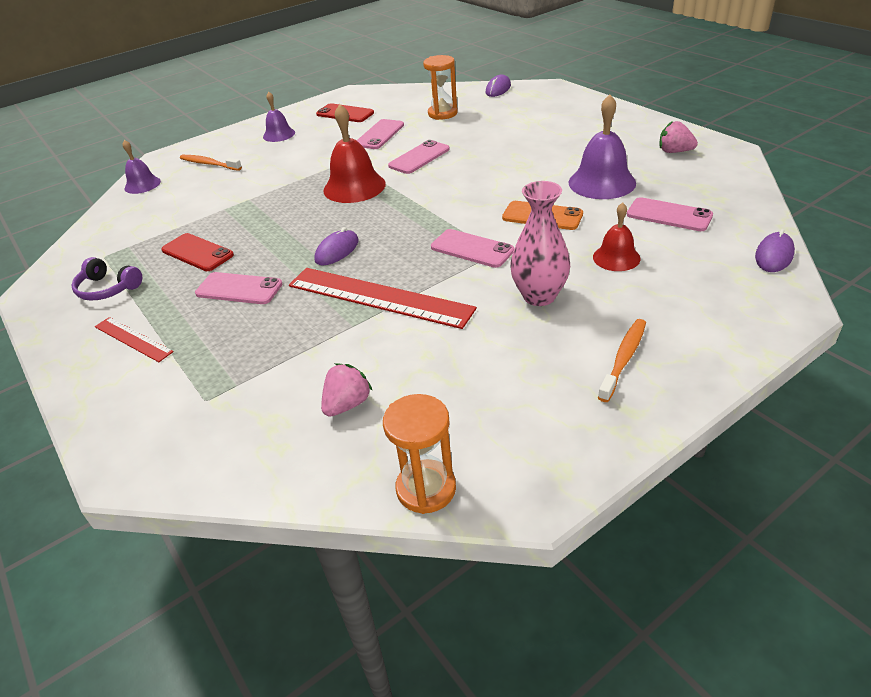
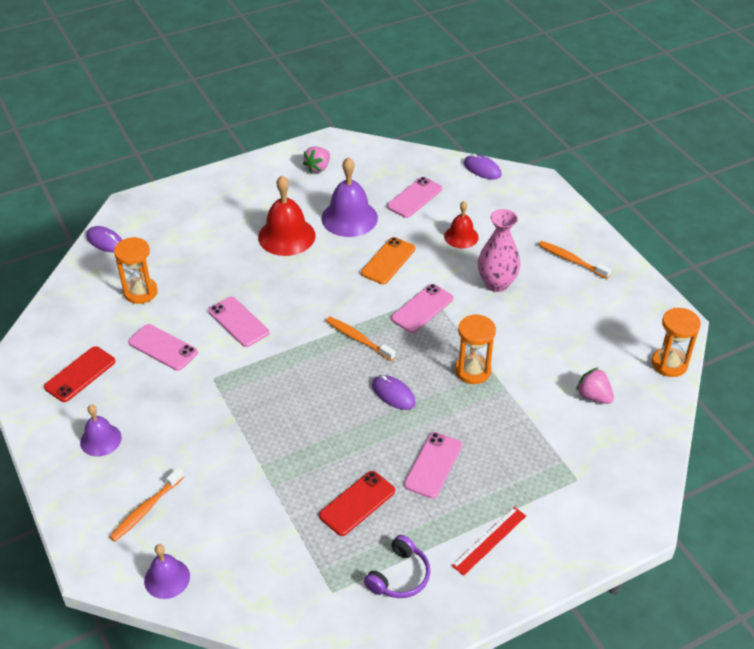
camera: 85 degrees left, 5 degrees up
(354, 187) = (276, 376): red bell -> red bell (286, 236)
(379, 297) = (473, 371): red ruler -> orange hourglass
(412, 218) = (358, 339): none -> orange toothbrush

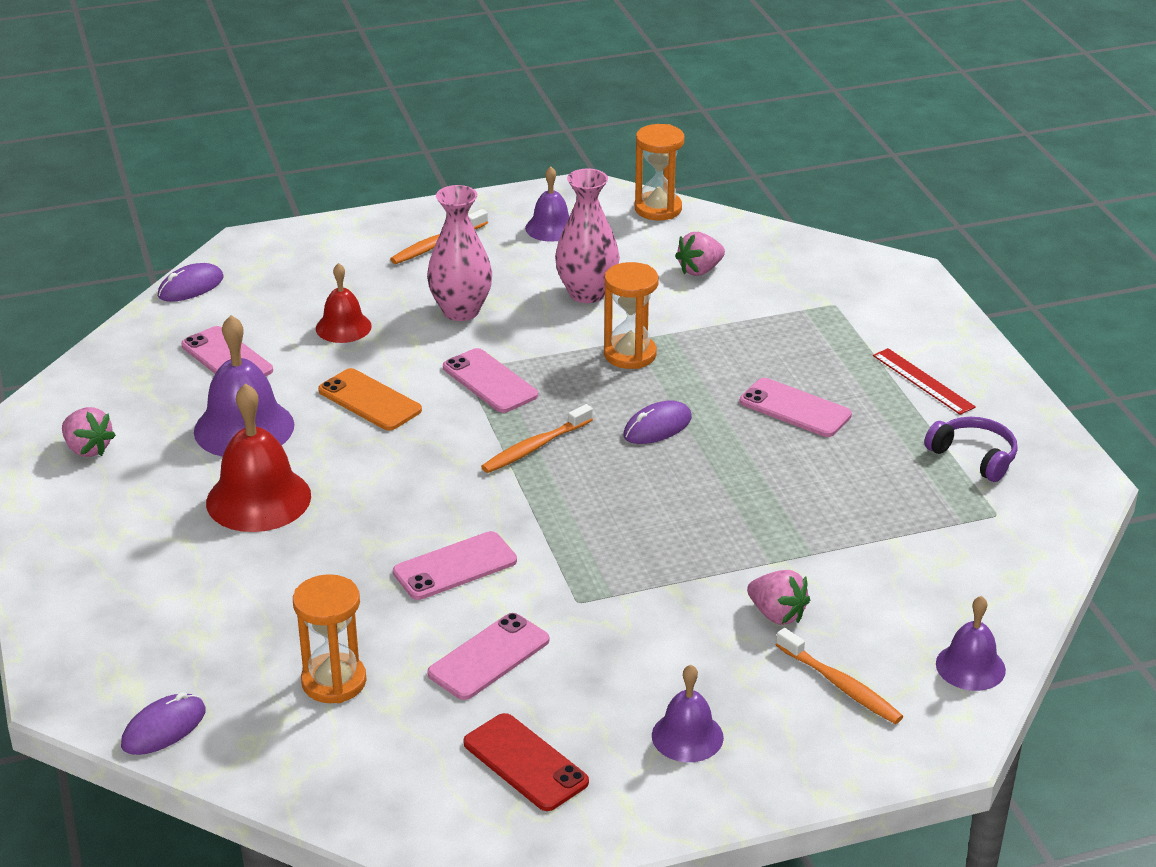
camera: 80 degrees left, 10 degrees down
(210, 472) = (777, 614): none -> pink strawberry
(357, 503) = (852, 479): red phone -> none
(540, 340) = (587, 293): none -> pink vase
(616, 311) = (551, 228): none -> purple bell

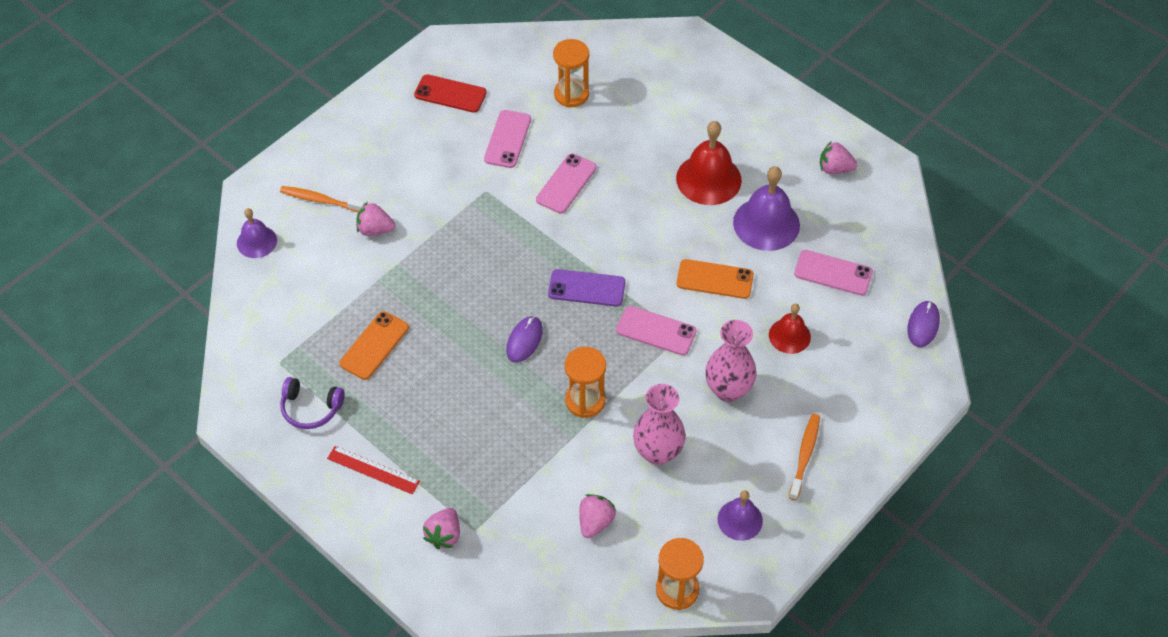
camera: 150 degrees right, 20 degrees up
(164, 728) = (627, 40): purple mouse -> none
(535, 447) = (586, 288): orange toothbrush -> purple phone
(687, 736) = (382, 139): purple bell -> none
(795, 408) = (446, 399): pink phone -> none
(856, 487) = (374, 345): none -> orange phone
(870, 311) = (444, 535): none -> pink strawberry

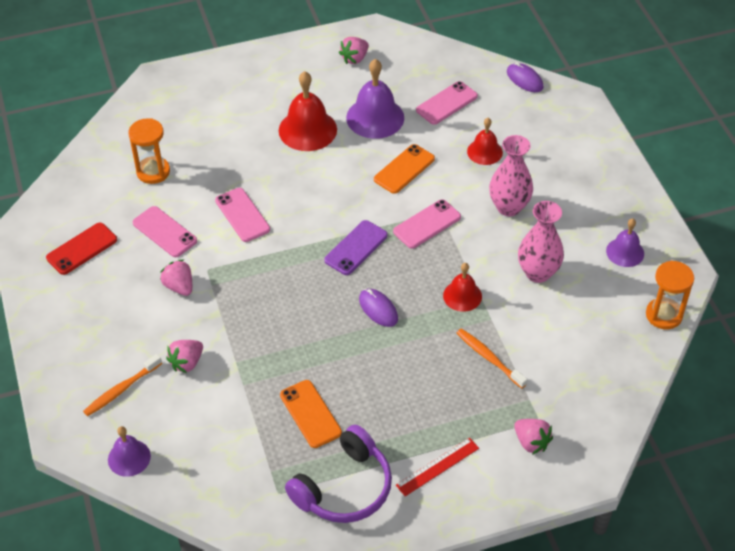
camera: 60 degrees left, 5 degrees down
(311, 408) = (344, 488): purple headphones -> purple headphones, size x1.63
(585, 401) = (462, 296): orange hourglass -> red bell
(595, 522) = (577, 338): pink strawberry -> pink strawberry (179, 287)
(804, 455) = (592, 191): orange toothbrush -> orange toothbrush (489, 358)

